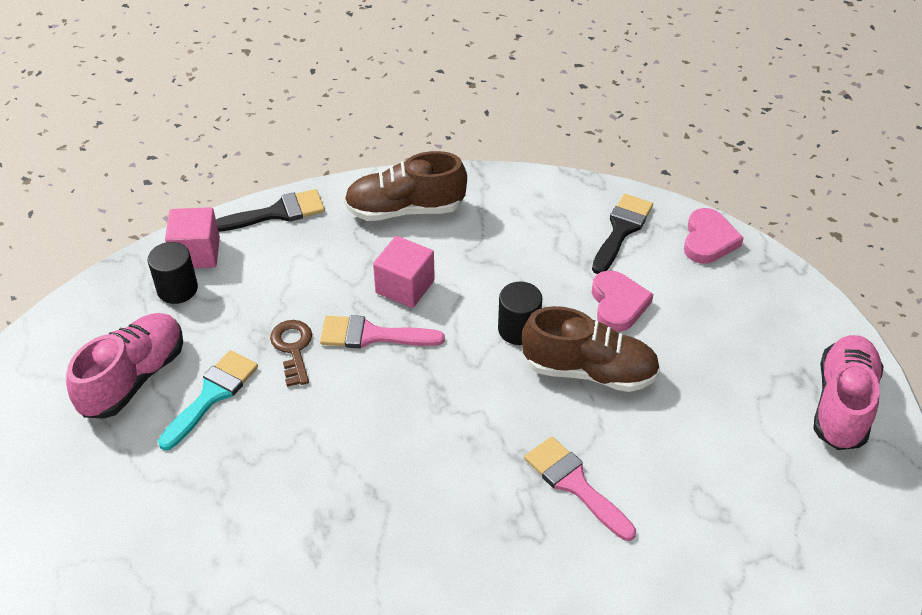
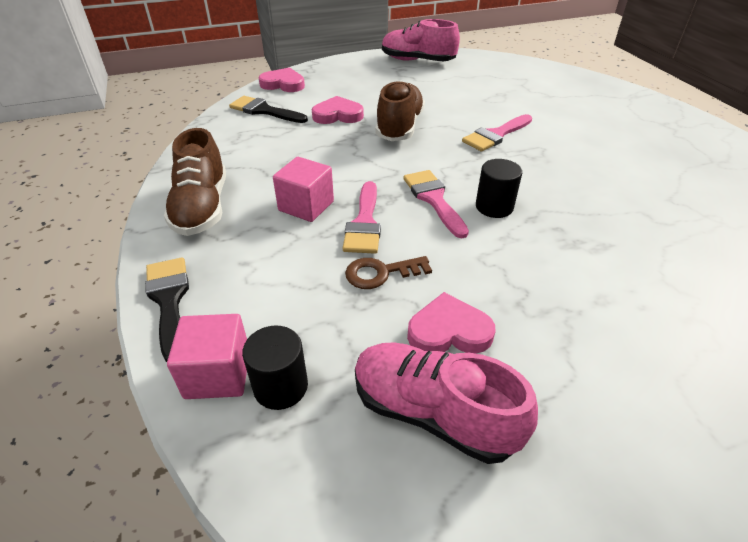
camera: 90 degrees left, 5 degrees down
(212, 395) = (449, 331): turquoise brush -> pink heart
(413, 398) = (433, 199): none -> pink brush
(518, 329) = (360, 152): black cylinder -> black cylinder (494, 207)

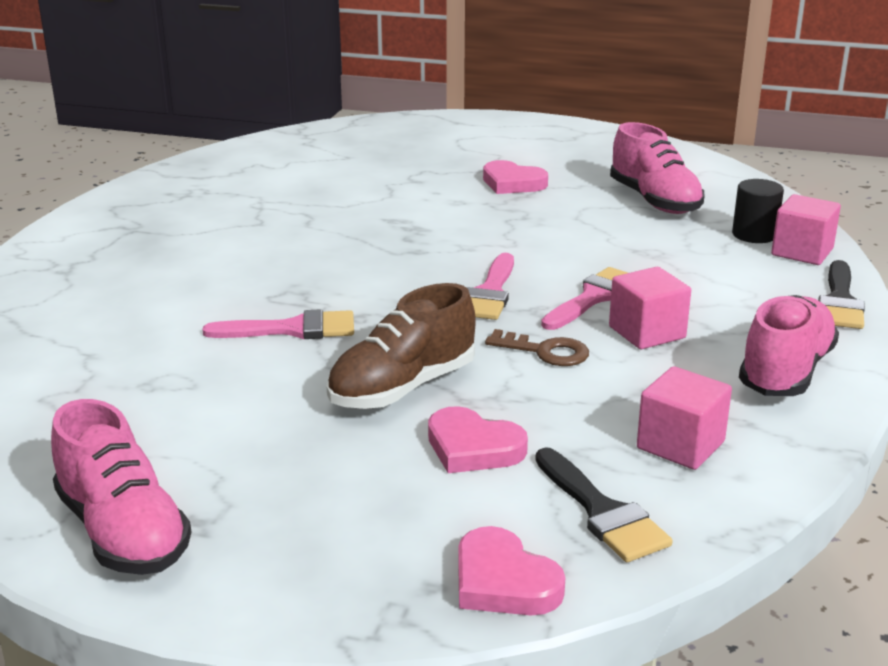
camera: 145 degrees left, 15 degrees down
(202, 208) = (785, 372): brown shoe -> pink shoe
(246, 145) = (680, 445): none -> pink cube
(381, 273) = (618, 261): brown key -> brown key (545, 351)
(449, 331) = (600, 221): pink heart -> pink heart (512, 183)
(494, 207) = (437, 268): black cylinder -> none

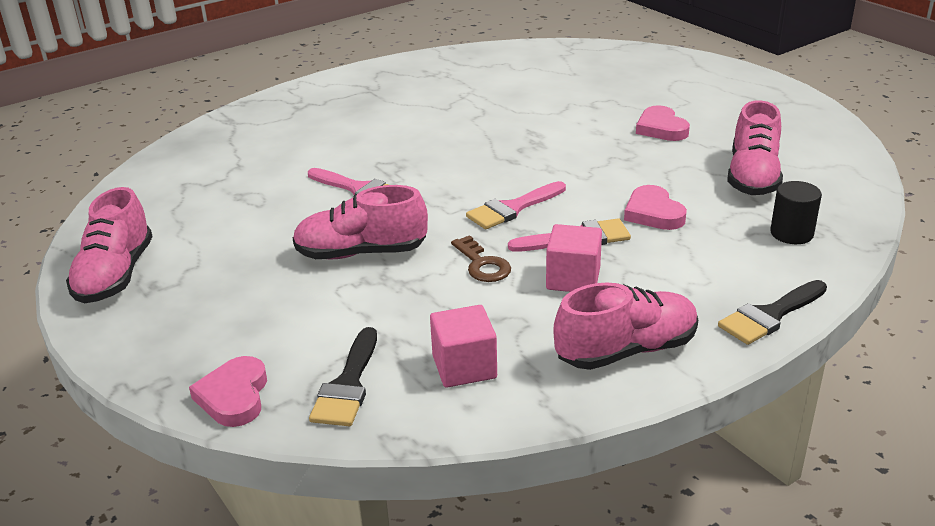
camera: 40 degrees right, 5 degrees up
(402, 388) = (361, 253): brown shoe -> pink shoe
(473, 447) = (341, 309): pink heart -> pink heart (653, 213)
(802, 252) = (809, 263): pink cube -> none

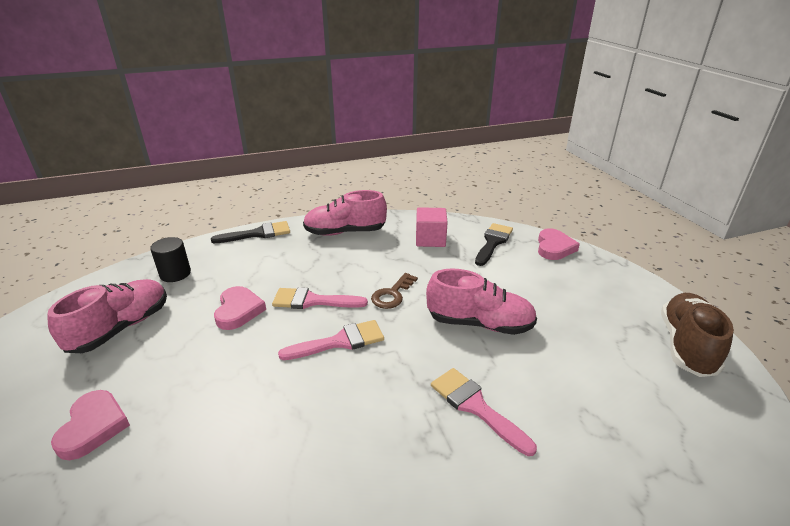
camera: 165 degrees left, 0 degrees up
(115, 275) = (686, 346): pink shoe -> brown shoe
(482, 264) = (392, 294): brown key -> brown key turned 135 degrees counterclockwise
(573, 279) = (340, 272): pink cube -> none

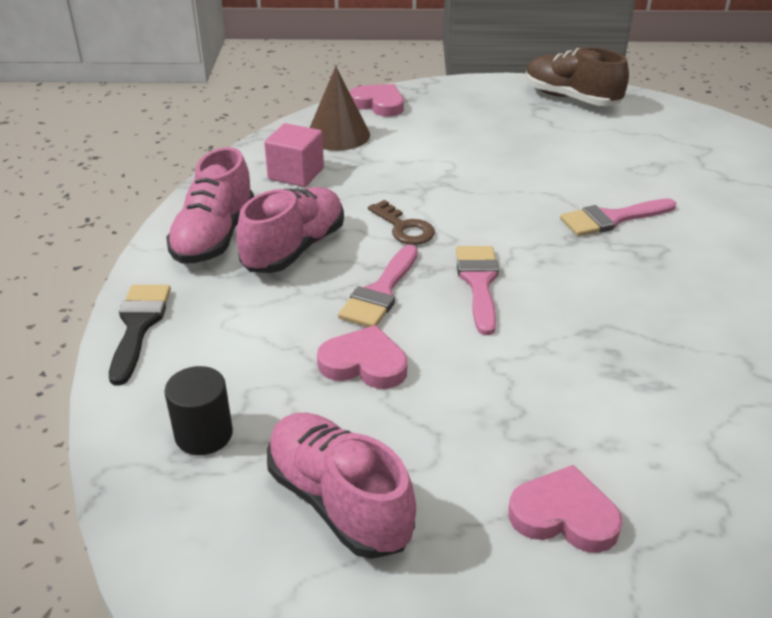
camera: 70 degrees left, 5 degrees up
(479, 323) = (491, 185): pink shoe -> pink shoe (294, 249)
(493, 242) = (338, 135): black brush -> brown cone

